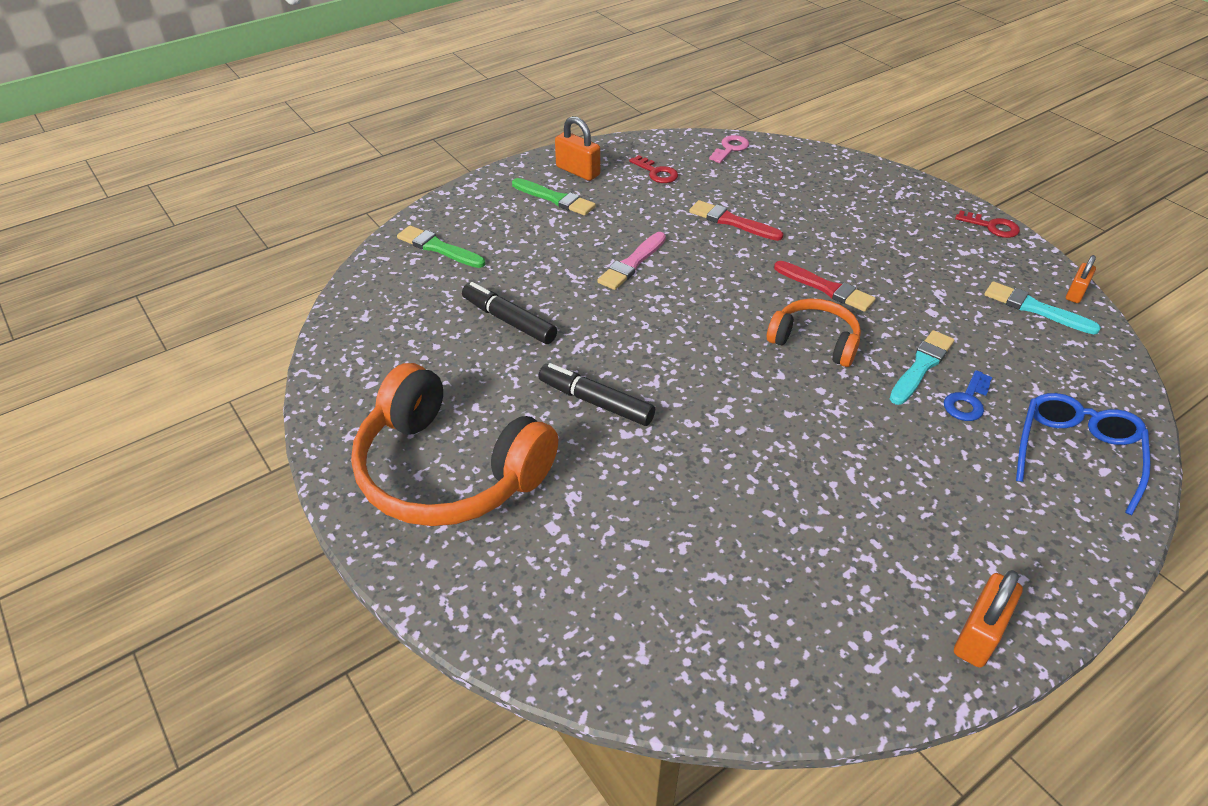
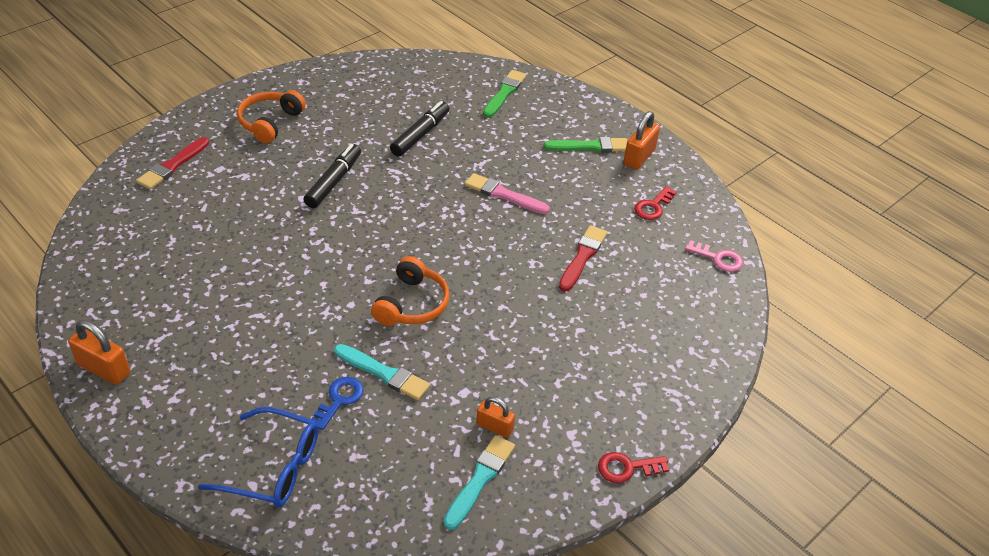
camera: 80 degrees right, 0 degrees up
(449, 470) = (270, 122): orange headphones -> orange headphones, size x0.54
(555, 198) = (590, 146): green brush -> green brush turned 120 degrees counterclockwise
(826, 288) = (489, 317): red brush -> red brush (173, 165)
(967, 401) = (339, 400): blue key -> blue key turned 90 degrees clockwise
(992, 226) = (627, 468): red key -> red key turned 60 degrees clockwise
(1075, 293) = (513, 523): orange padlock -> orange padlock (494, 427)

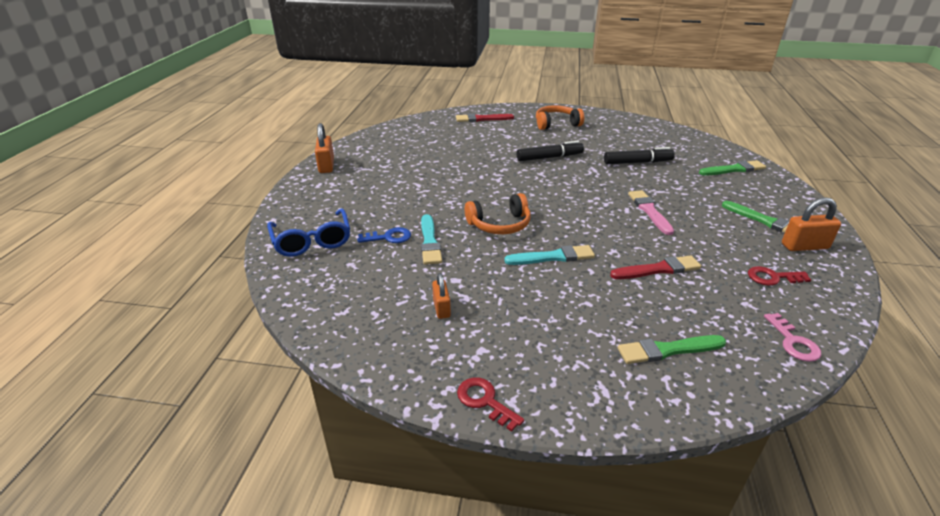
camera: 55 degrees right, 10 degrees down
(480, 479) = (386, 325): turquoise brush -> turquoise brush (552, 257)
(669, 327) = (668, 350): none -> green brush

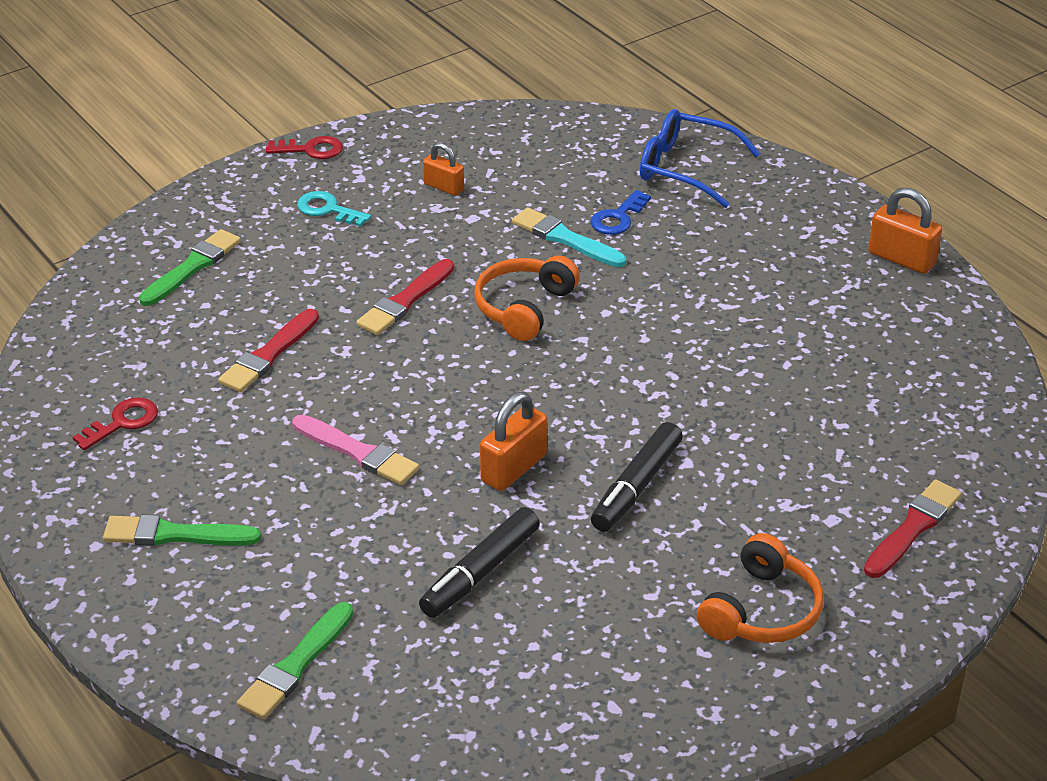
camera: 135 degrees right, 5 degrees up
(532, 338) = (328, 209): none -> turquoise key
(552, 257) = (405, 300): turquoise brush -> red brush
(793, 342) = (70, 343): pink key -> none
(804, 246) = (97, 510): orange padlock -> orange padlock (514, 468)

